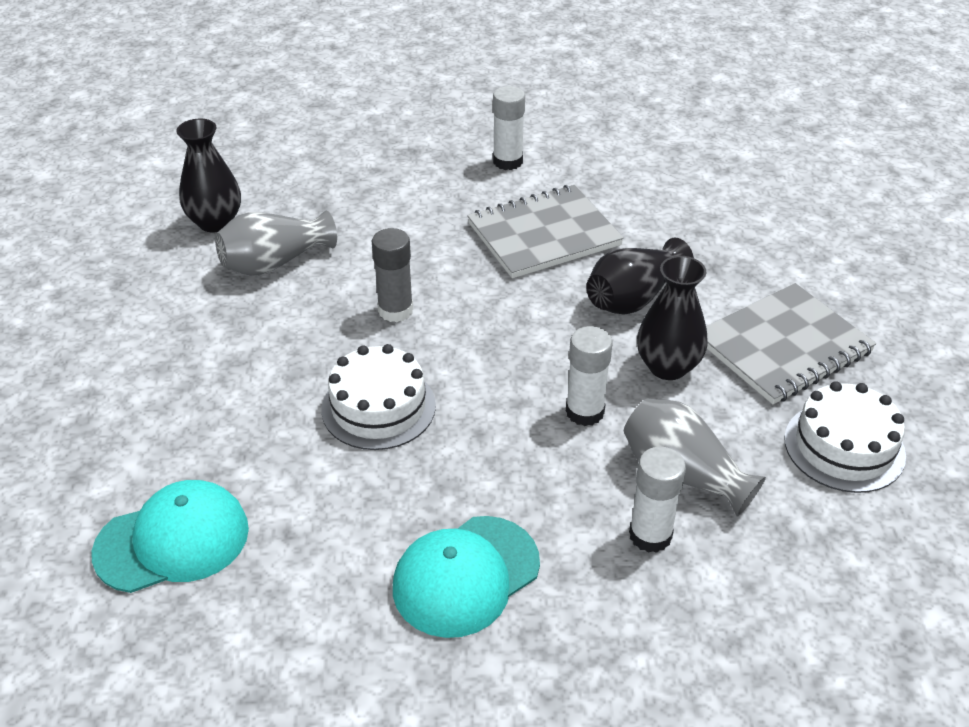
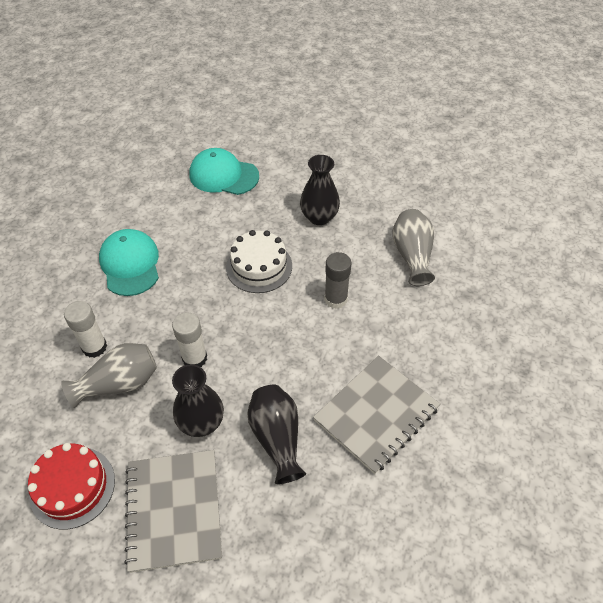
camera: 115 degrees right, 10 degrees up
(172, 540) = (223, 175): turquoise cap -> turquoise cap turned 105 degrees clockwise
(215, 222) = (468, 238): black vase -> black vase (319, 217)
(507, 161) = (486, 432): white glue stick -> none
(544, 234) = (376, 414): grey notebook -> grey notebook turned 45 degrees clockwise
(844, 447) = (72, 487): white cake -> red cake

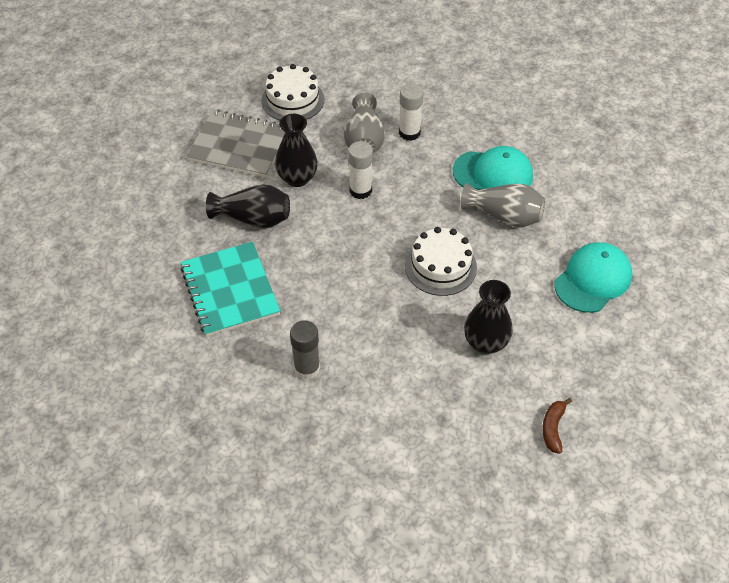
camera: 115 degrees right, 0 degrees up
(72, 487) = (293, 100): red cake -> white cake
(335, 299) = (366, 312): grey glue stick -> grey glue stick (307, 368)
(366, 165) = (553, 428): none -> brown banana
(376, 414) = (230, 290): grey notebook -> turquoise notebook
(412, 255) = (386, 405): grey vase -> grey vase (504, 216)

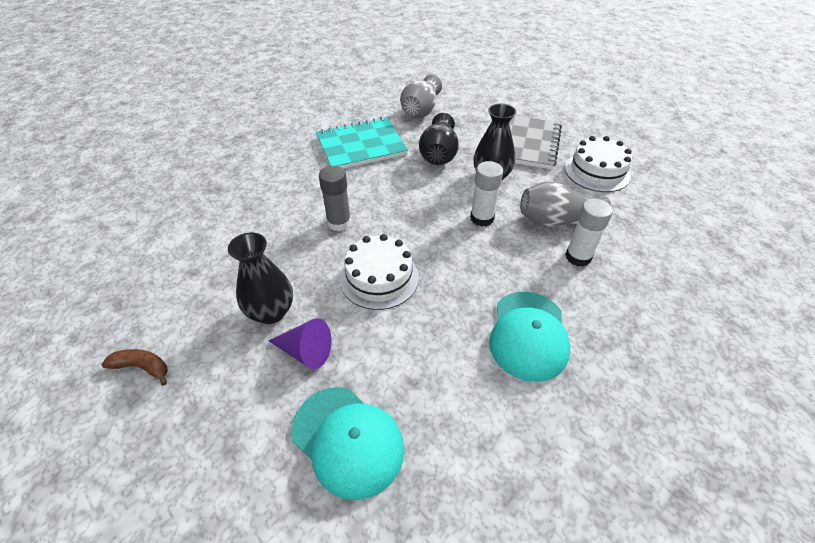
camera: 90 degrees right, 5 degrees down
(307, 368) = (274, 187): grey glue stick -> grey glue stick (339, 223)
(504, 216) = (457, 342): grey vase -> grey vase (421, 110)
(523, 312) = (305, 351): none -> purple cone

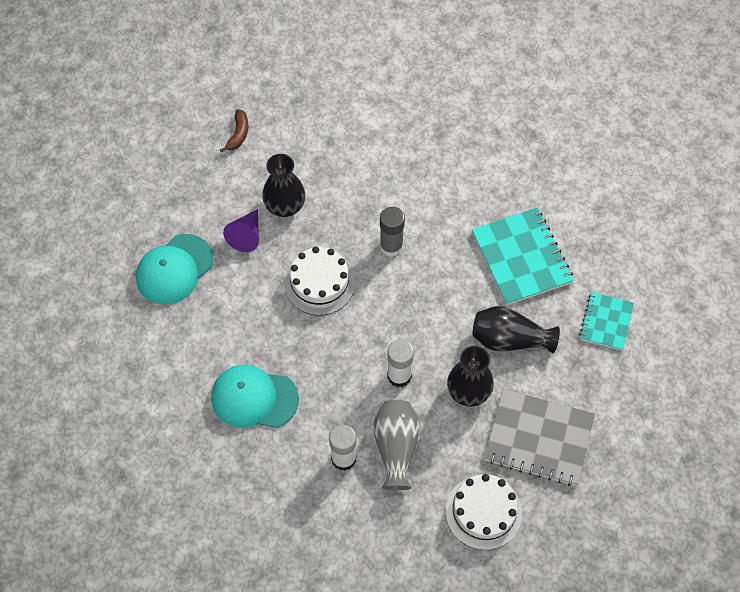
camera: 90 degrees right, 15 degrees up
(421, 110) = (606, 322): grey vase -> turquoise notebook

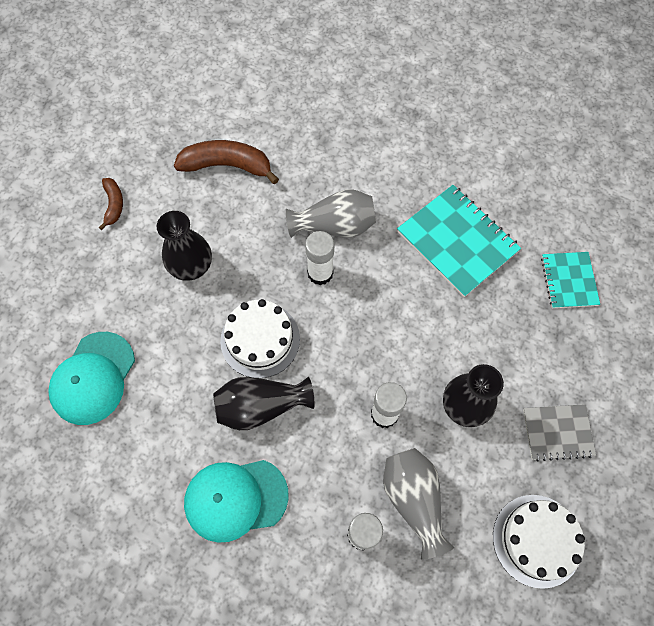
camera: 20 degrees left, 5 degrees up
(246, 235) = (161, 313): purple cone -> none
(346, 130) = (227, 165): none -> brown banana
(391, 246) = (320, 273): grey glue stick -> white glue stick
(419, 210) = (335, 226): none -> grey vase
(509, 339) = (482, 333): black vase -> black vase (261, 406)
(538, 438) = (557, 432): grey notebook -> grey notebook, size x0.59

